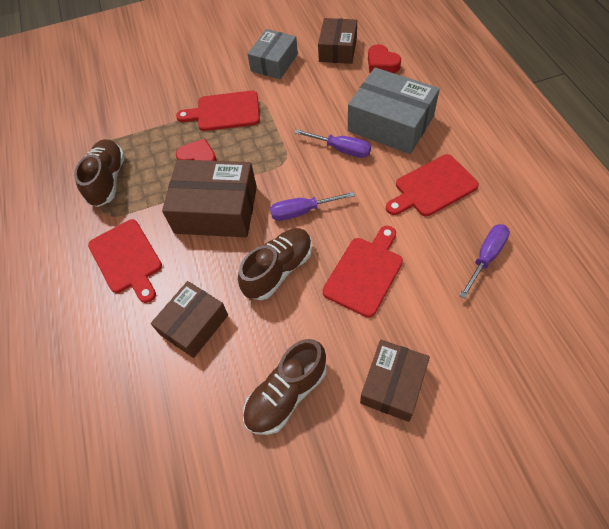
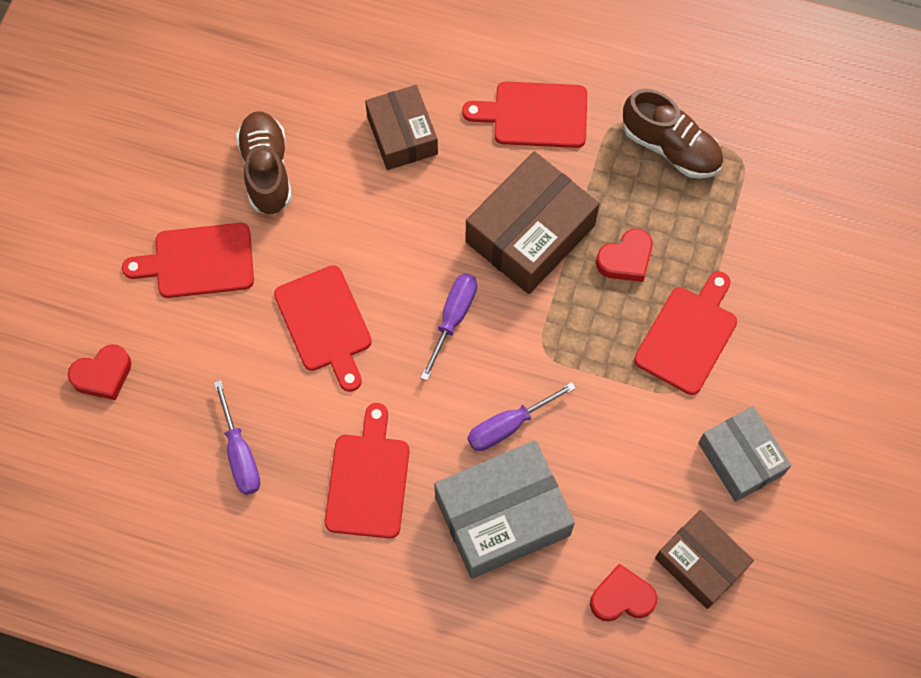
camera: 120 degrees right, 10 degrees up
(278, 270) = (398, 246): brown shoe -> none
(393, 384) = (198, 261): brown box -> red cutting board
(527, 380) = (103, 375): none -> red heart

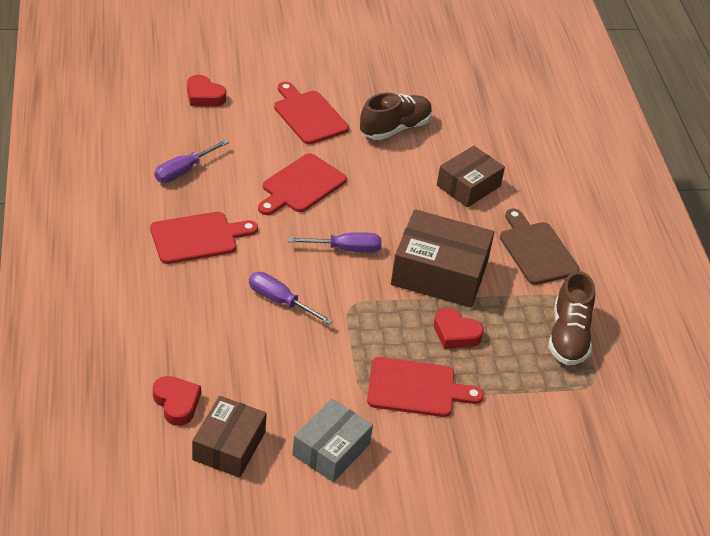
camera: 60 degrees right, 25 degrees down
(502, 516) = (207, 316): grey box -> none
(534, 115) = (536, 250): red cutting board -> brown cutting board

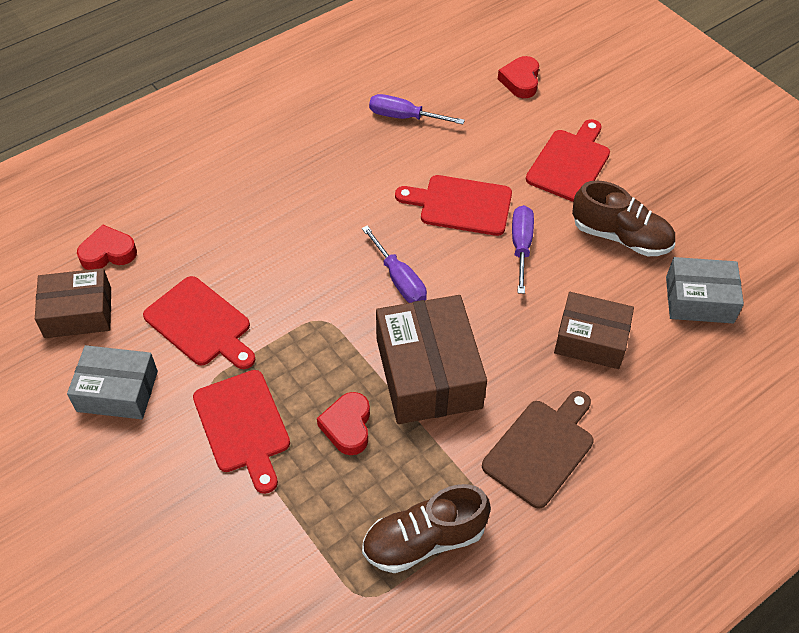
camera: 65 degrees right, 10 degrees up
(177, 403) = (108, 253): red heart -> red heart turned 135 degrees counterclockwise
(198, 237) = (324, 168): red cutting board -> red cutting board (200, 324)
(280, 301) = (287, 263): purple screwdriver -> purple screwdriver (521, 246)
(473, 124) = (699, 300): none -> grey box

